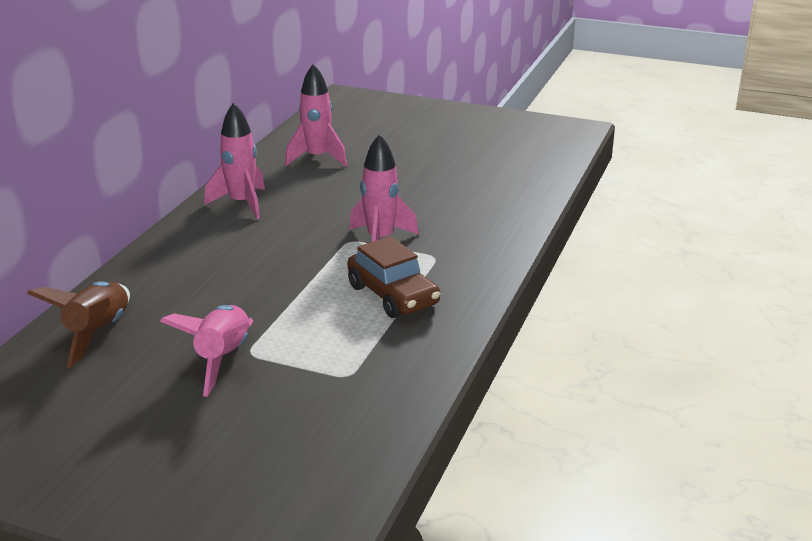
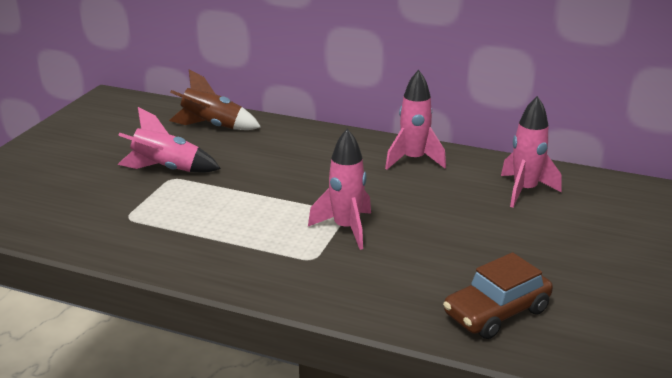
camera: 90 degrees right, 0 degrees up
(393, 295) = (242, 236): brown car -> brown car (496, 312)

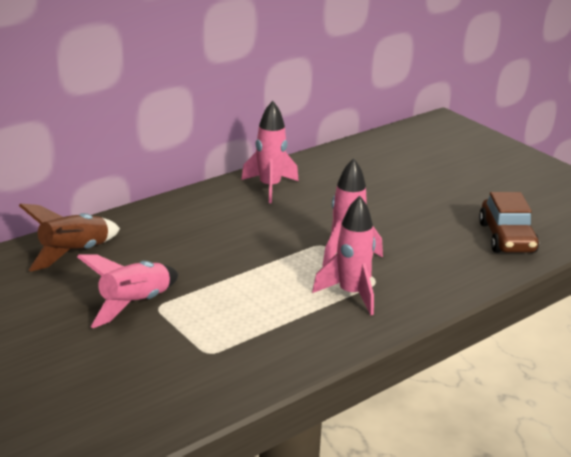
camera: 60 degrees left, 0 degrees up
(524, 191) = (365, 167): pink rocket -> pink rocket (351, 294)

